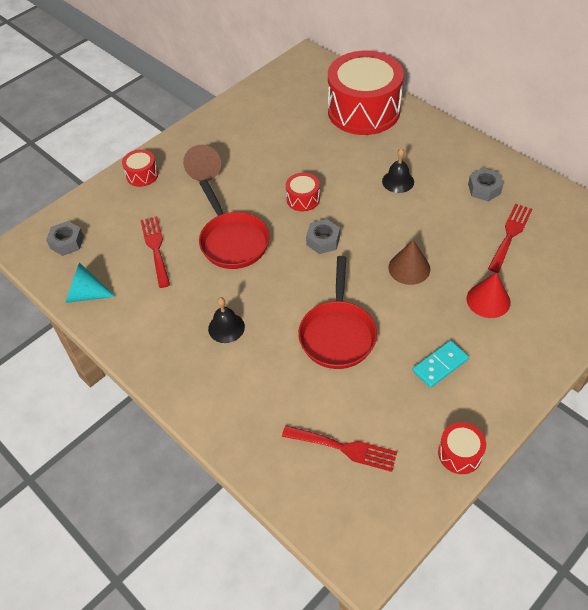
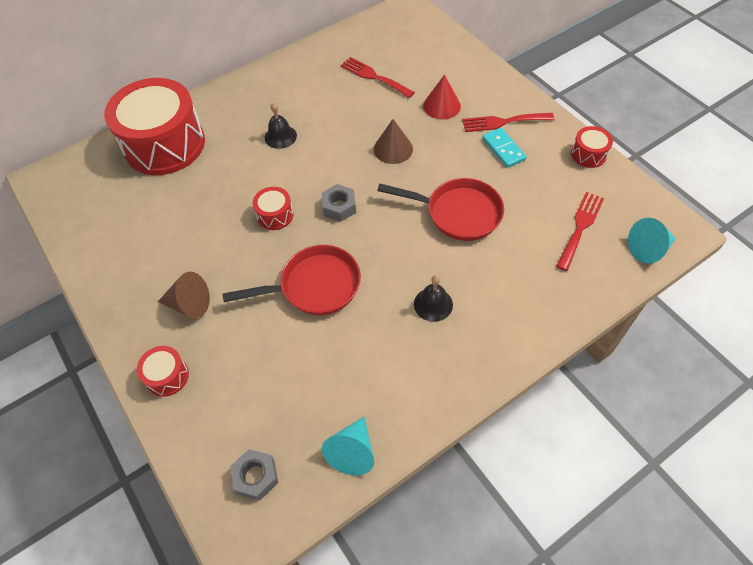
camera: 80 degrees left, 5 degrees up
(155, 248) = (300, 367): red fork -> red fork (503, 122)
(328, 521) = (648, 249): none -> turquoise cone
(484, 189) = (314, 80): grey nut -> none

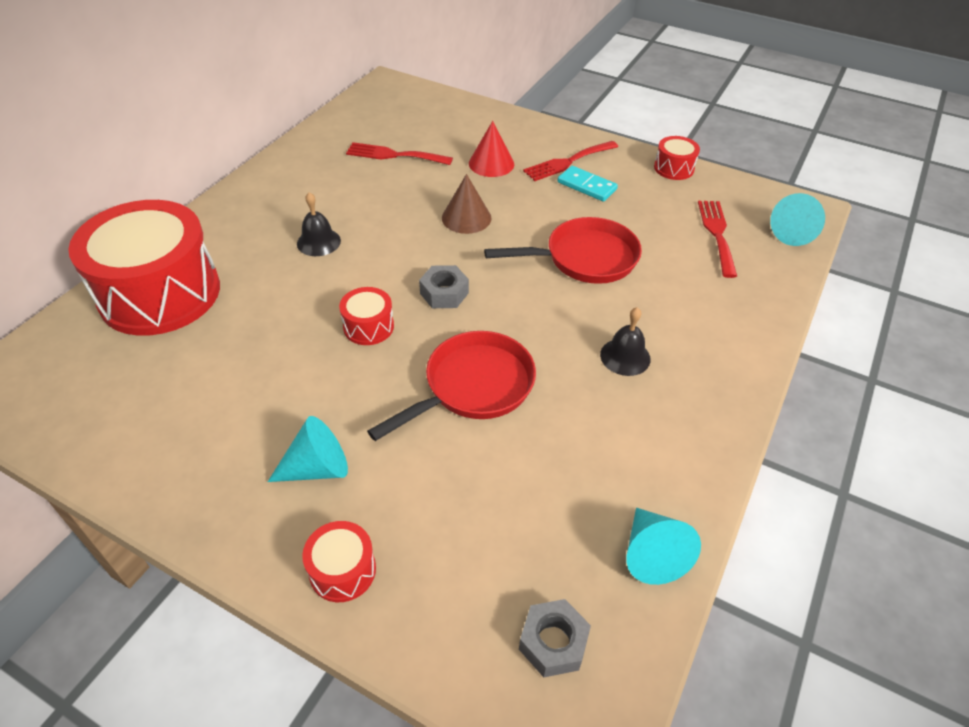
camera: 30 degrees left, 10 degrees down
(189, 304) = (317, 468): brown cone -> turquoise cone

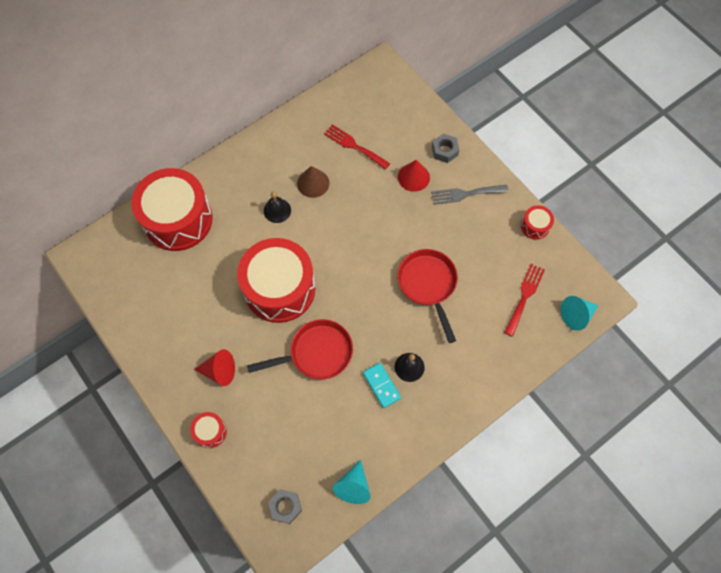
camera: 25 degrees right, 20 degrees up
(317, 468) = (219, 371): turquoise cone -> red cone
(368, 326) = (279, 289): red drum -> red drum, size x2.39
(444, 293) = (331, 280): grey nut -> grey nut (444, 151)
(466, 218) = (373, 222): brown cone -> brown cone (313, 183)
(567, 162) = (465, 194): red fork -> grey fork
(585, 258) = (428, 285): red pan -> red pan turned 120 degrees counterclockwise
(586, 186) = (465, 222): turquoise domino -> turquoise domino (381, 386)

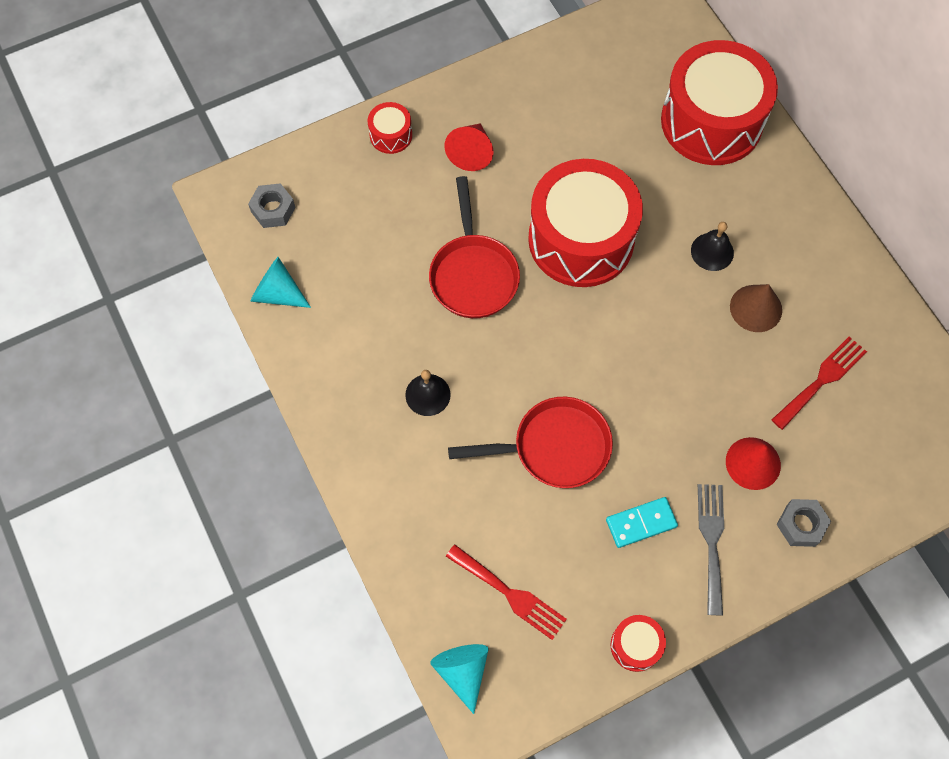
camera: 100 degrees right, 0 degrees up
(381, 386) = (408, 351): turquoise domino -> turquoise domino (641, 523)

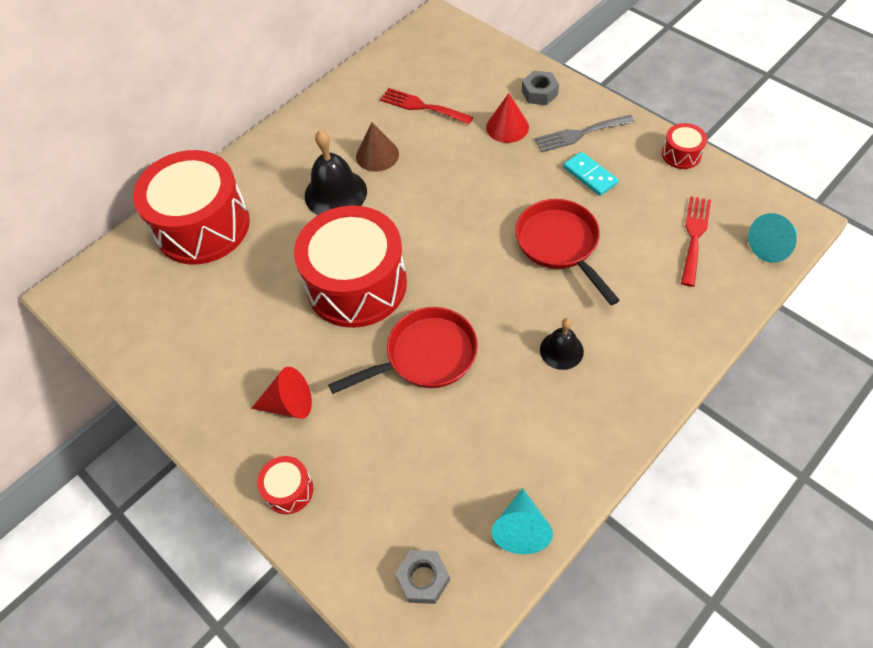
camera: 105 degrees left, 10 degrees down
(712, 251) = (335, 193): black bell -> black bell, size x1.68

